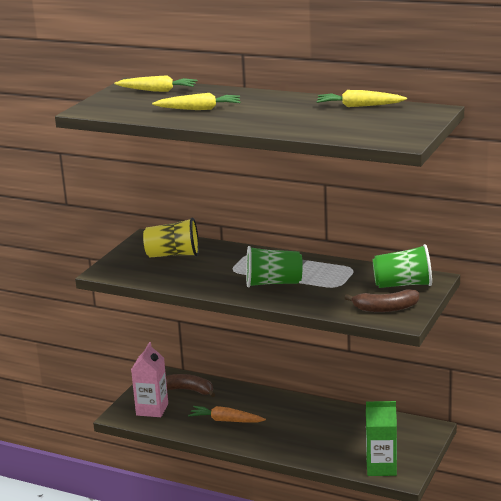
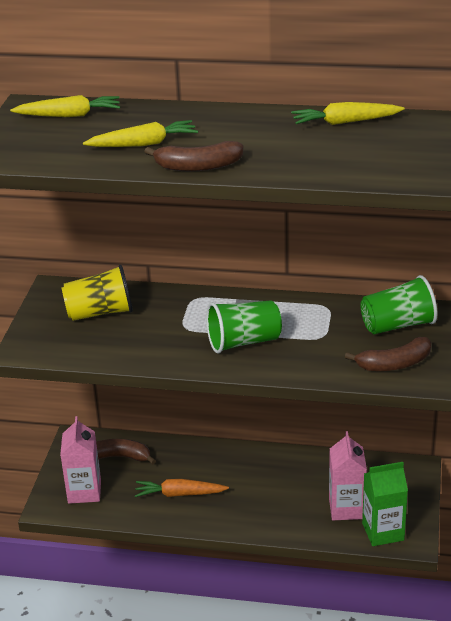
camera: 15 degrees left, 10 degrees up
(229, 123) = (198, 166): none -> brown banana
(358, 447) = (346, 508): none -> pink carton

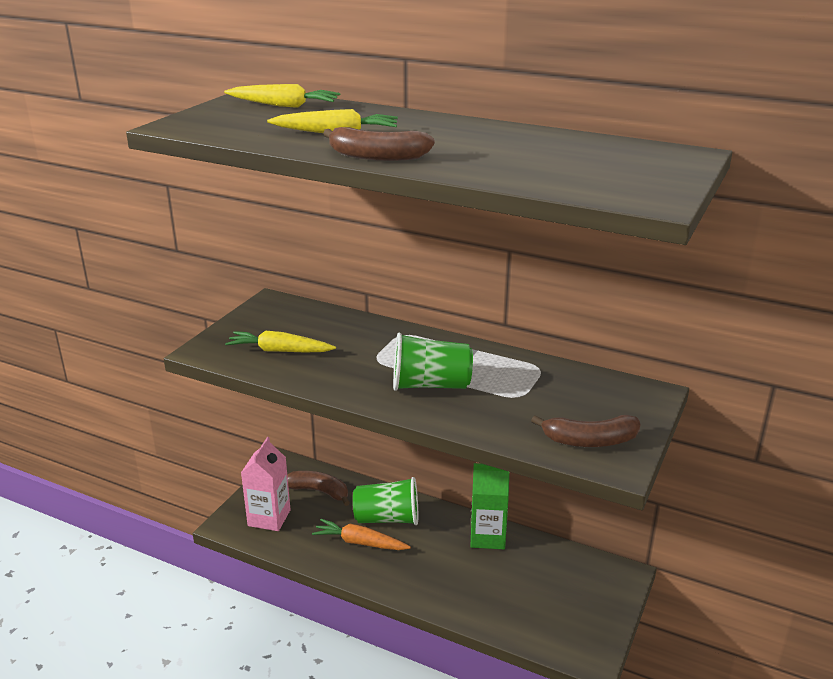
camera: 15 degrees right, 5 degrees down
(100, 312) = (300, 330): yellow cup -> none
(345, 122) = (573, 142): yellow carrot -> yellow carrot (280, 351)
(346, 508) = (529, 600): pink carton -> none
(383, 532) = (561, 638): green carton -> green carton (487, 537)
(397, 325) = (611, 400): green cup -> green cup (387, 518)

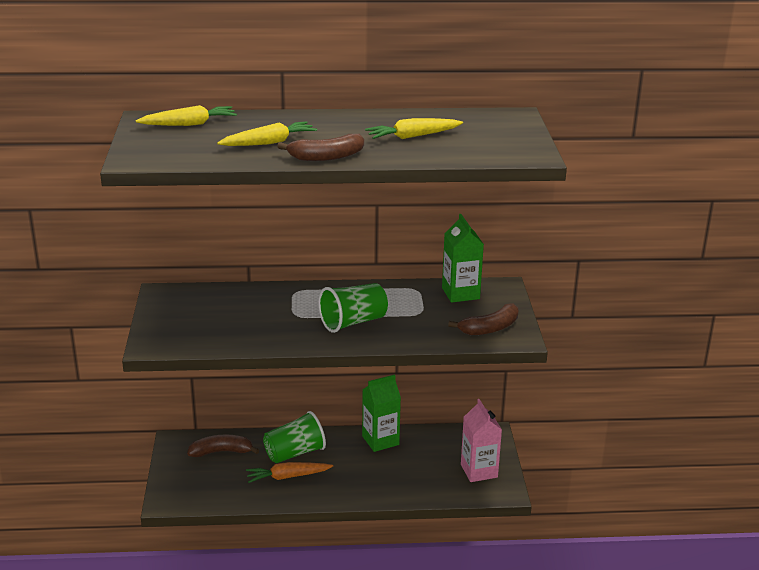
camera: 30 degrees left, 0 degrees up
(269, 518) = (197, 484): pink carton -> pink carton (479, 471)
(280, 351) = (214, 329): yellow carrot -> yellow carrot (413, 136)
(590, 387) = (460, 293): none -> green carton

